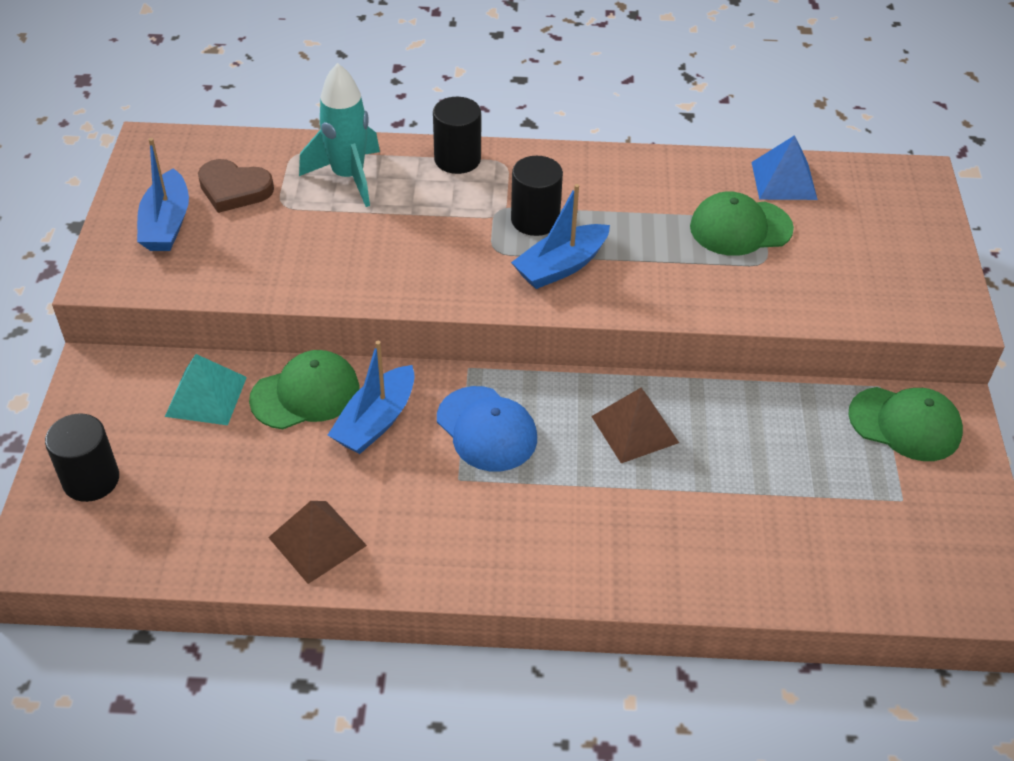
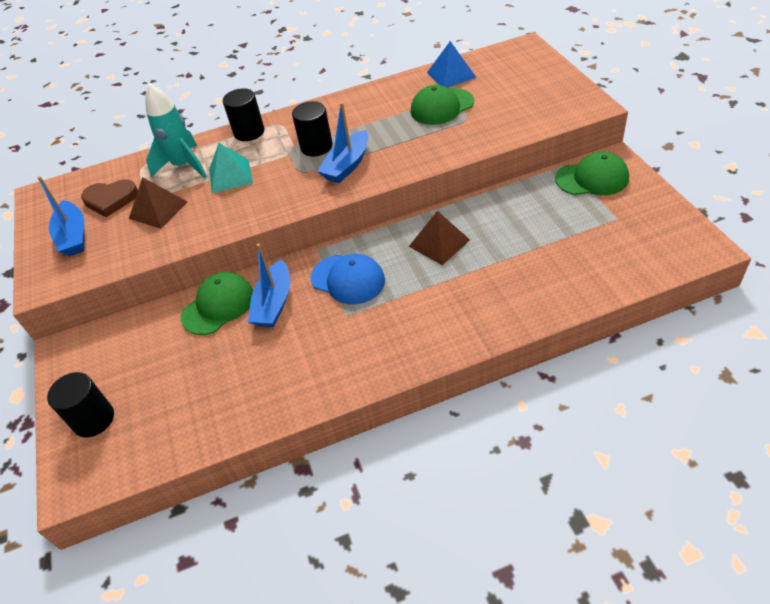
camera: 15 degrees left, 0 degrees up
(206, 396) = (151, 334): turquoise pyramid -> turquoise pyramid (230, 176)
(317, 541) = (273, 391): brown pyramid -> brown pyramid (158, 210)

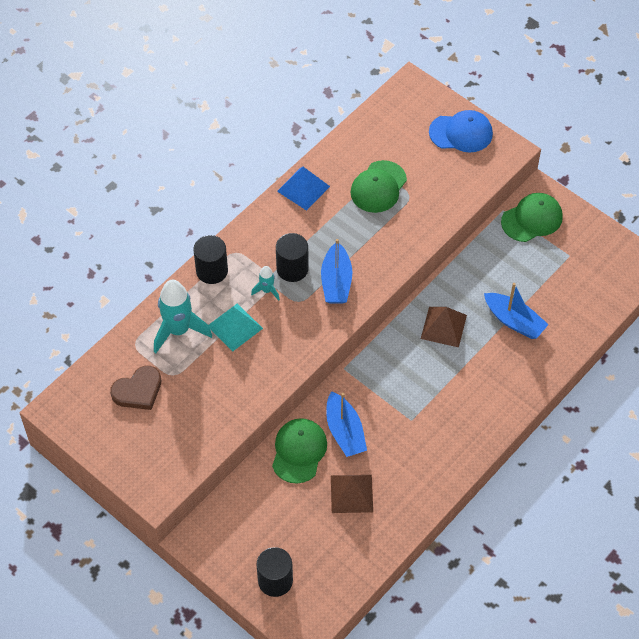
camera: 35 degrees left, 10 degrees up
(73, 236) = (138, 439): blue boat -> blue boat (514, 321)
(158, 210) = (196, 385): brown pyramid -> brown pyramid (351, 493)
(281, 157) = (267, 290): none -> turquoise rocket
(348, 279) = (391, 387): blue cap -> blue cap (461, 133)
(451, 74) = (362, 142): blue pyramid -> blue pyramid (303, 188)

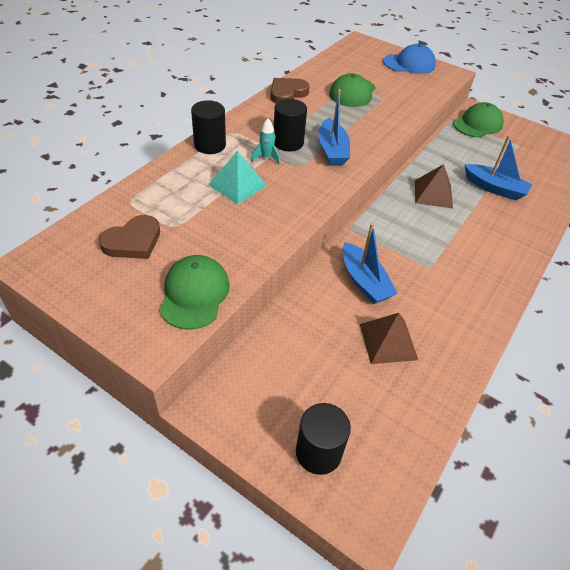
camera: 10 degrees left, 10 degrees down
(178, 330) = (178, 189): turquoise rocket -> none
(299, 451) = (319, 302): green cap -> green cap (194, 294)
(303, 188) = (287, 93): blue pyramid -> brown heart

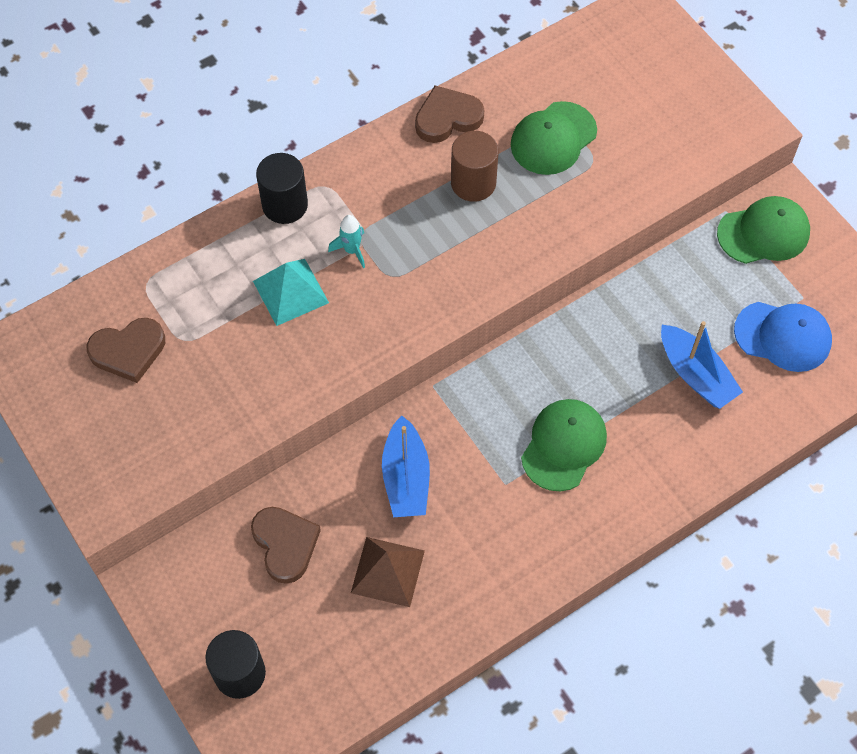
camera: 25 degrees right, 15 degrees up
(194, 294) = (170, 450): green cap -> green cap (564, 445)
(288, 142) = (397, 227): black cylinder -> none
(304, 346) = (285, 544): none -> brown heart
(321, 116) = (473, 183): none -> brown cylinder
(332, 150) = (452, 260): blue boat -> none
(409, 64) = (693, 88): blue cap -> blue cap (783, 336)
(433, 194) = (592, 359): brown pyramid -> none

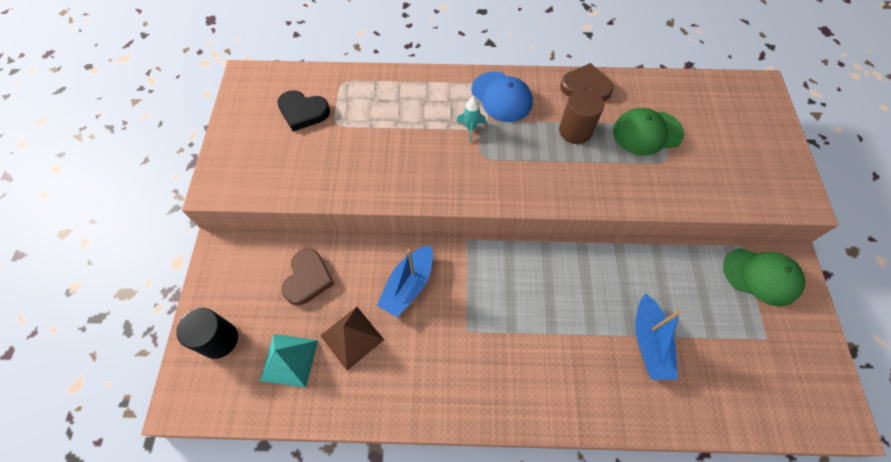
camera: 35 degrees right, 0 degrees up
(128, 351) = (303, 112): brown heart -> black heart
(285, 205) = (452, 83): black cylinder -> none
(290, 291) = (417, 131): turquoise pyramid -> turquoise pyramid (289, 360)
(564, 445) = (523, 331): green cap -> none
(783, 336) = (733, 357): blue cap -> blue cap (501, 97)

